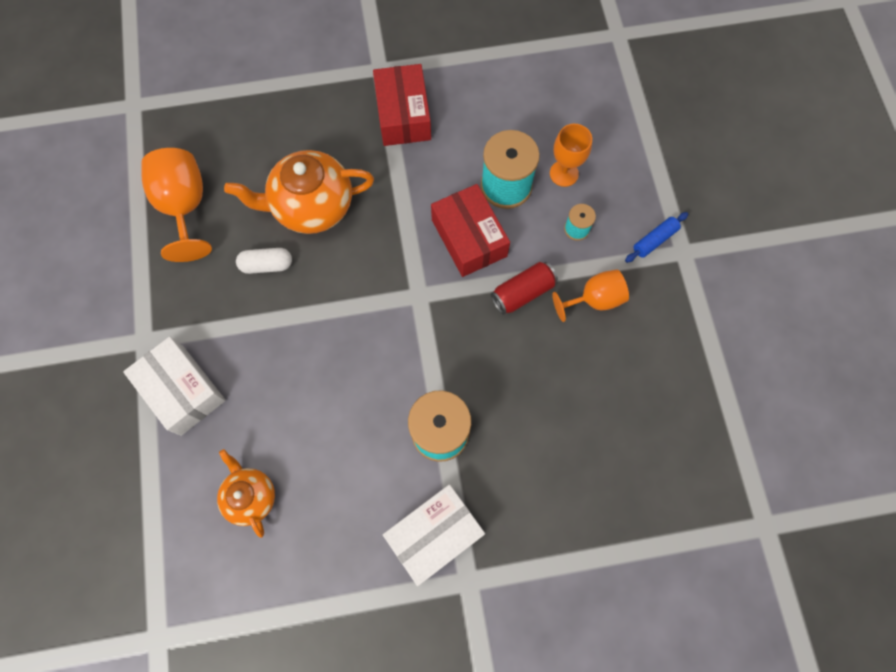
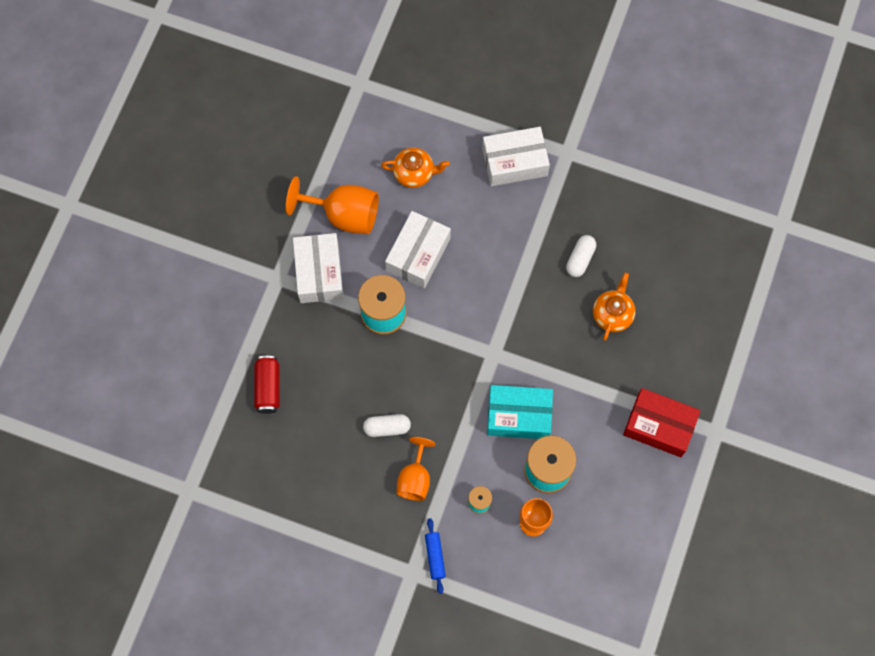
camera: 120 degrees right, 0 degrees up
(185, 207) = (663, 223): orange goblet -> orange goblet (343, 214)
(312, 206) = (612, 314): orange teapot -> orange teapot, size x0.58
(350, 434) = (418, 254): none -> white box
(469, 238) = (519, 415): red box -> turquoise box
(522, 293) = (451, 429): red can -> red can (268, 387)
(561, 356) = (387, 428): none -> white capsule

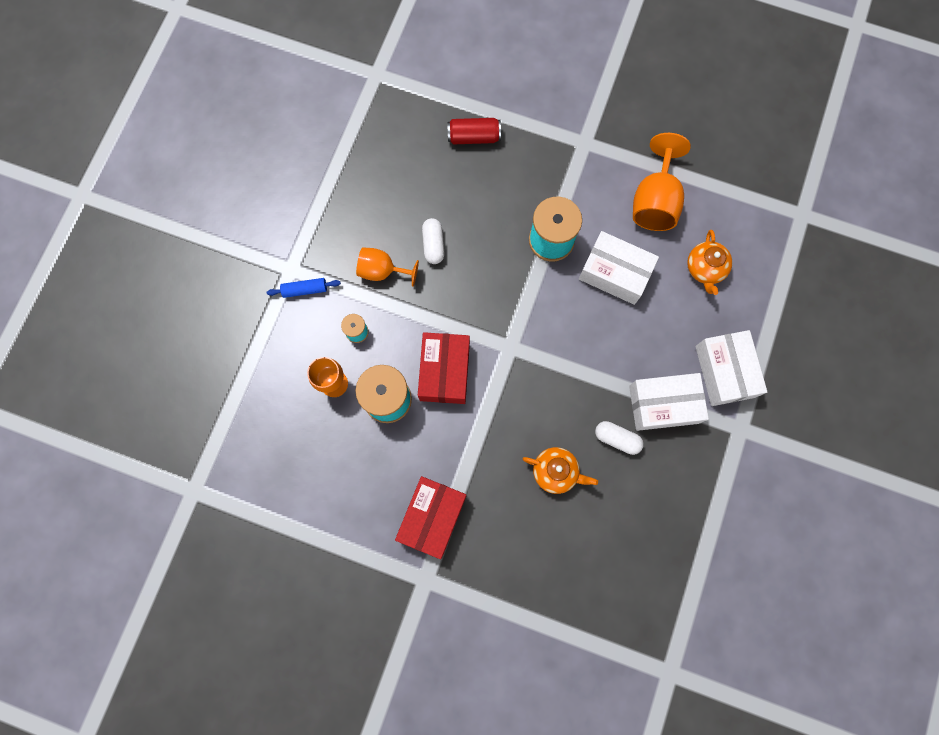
camera: 90 degrees right, 5 degrees up
(319, 273) = (591, 179): white box -> white box (663, 404)
(519, 415) = (444, 371): turquoise box -> red box

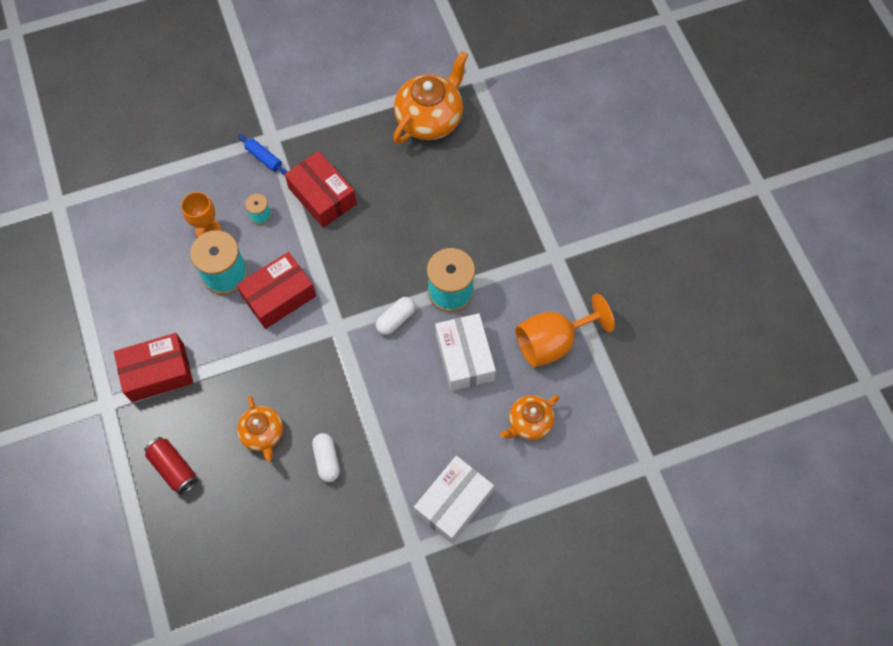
camera: 50 degrees right, 10 degrees down
(382, 271) = (322, 196): orange goblet -> red box
(385, 137) = (430, 119): none -> orange teapot
(433, 245) = (373, 214): white capsule -> white capsule (396, 319)
(474, 137) = (485, 176): red can -> red can (174, 468)
(663, 404) = (385, 474): white box -> none

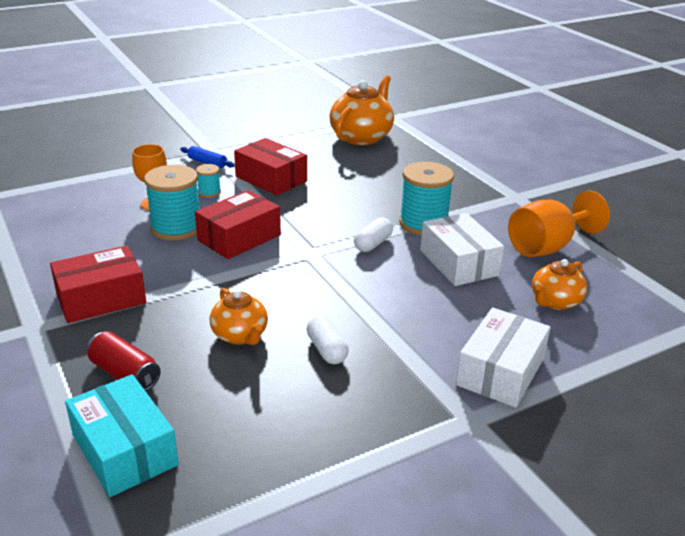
camera: 10 degrees left, 35 degrees down
(171, 546) = (125, 450): none -> turquoise box

